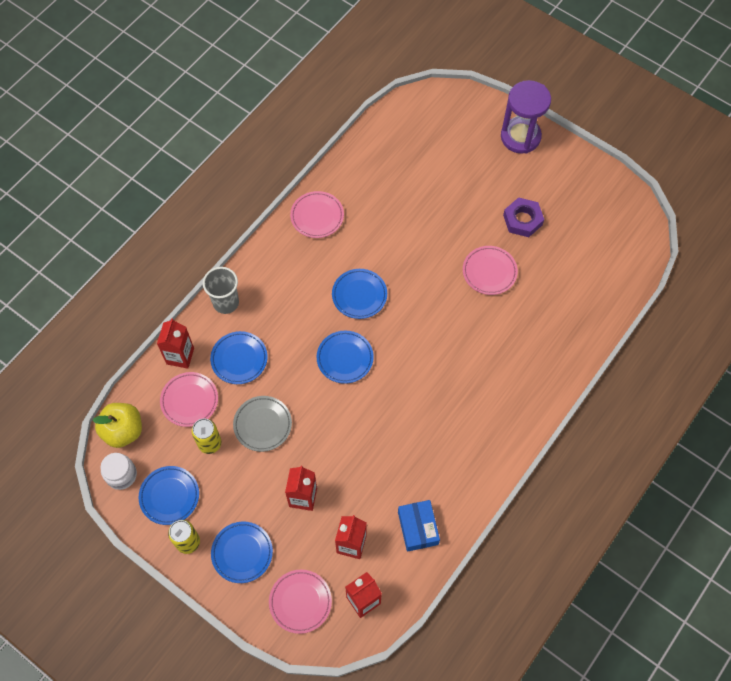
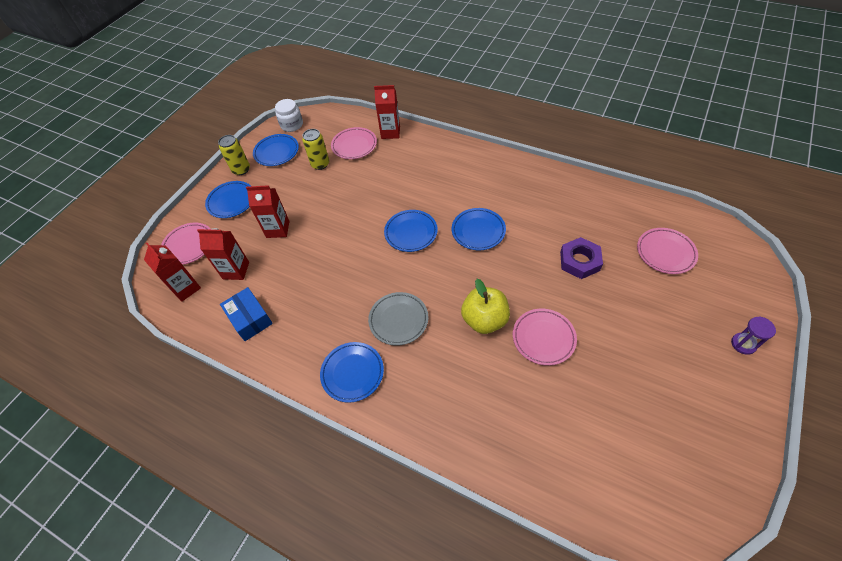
camera: 85 degrees right, 10 degrees down
(123, 431) = (325, 118): yellow apple -> yellow apple (484, 320)
(226, 302) = (444, 147): grey cup -> none
(239, 359) = (395, 165): blue plate -> blue plate (352, 373)
(262, 425) = (339, 191): grey plate -> grey plate (398, 320)
(317, 216) = (549, 185): pink plate -> pink plate (665, 253)
(418, 528) = (250, 319): blue box -> blue box turned 75 degrees clockwise
(520, 137) = (743, 344): purple hourglass -> purple hourglass, size x0.45
(522, 220) = (626, 363): purple nut -> purple nut (579, 261)

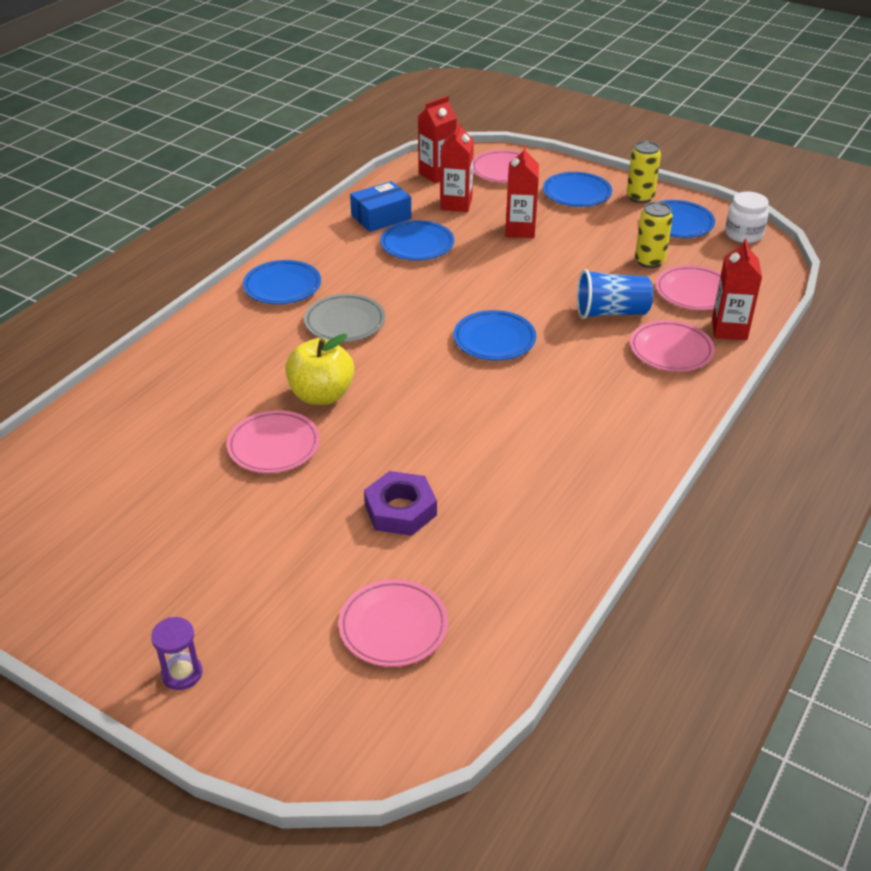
camera: 90 degrees right, 15 degrees down
(377, 180) = (611, 312): none -> blue cup
(412, 154) = (671, 350): none -> pink plate
(478, 231) = (486, 406): blue plate -> blue plate (417, 245)

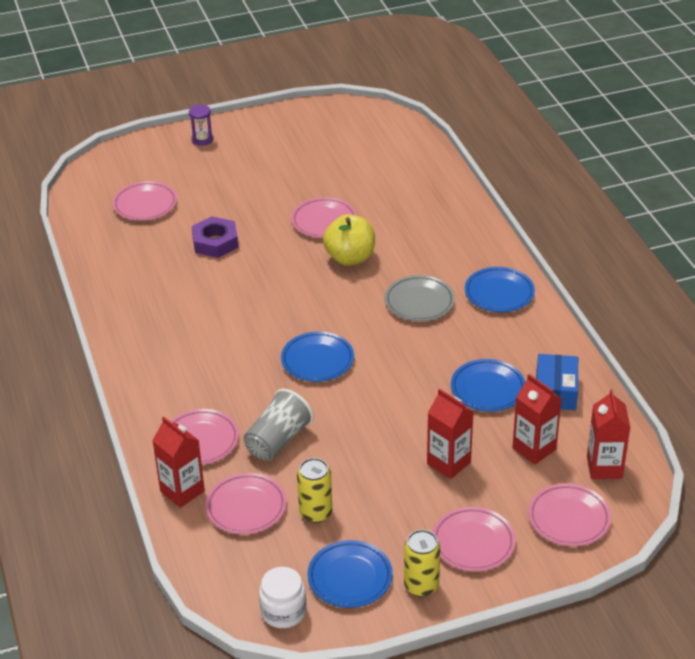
camera: 130 degrees right, 0 degrees up
(576, 194) = (473, 543): blue plate -> pink plate
(611, 312) = (278, 440): blue cup -> grey cup

